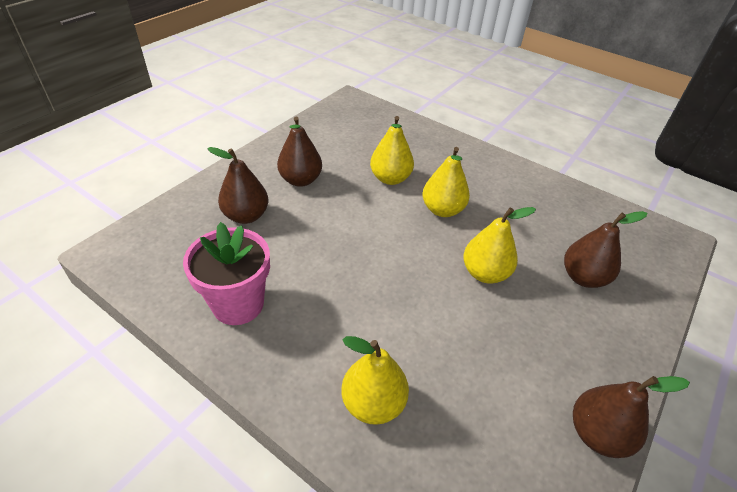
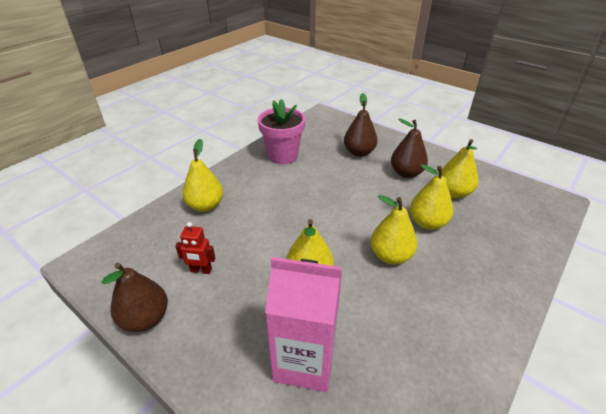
camera: 95 degrees right, 5 degrees down
(340, 153) = (453, 193): none -> yellow pear
(506, 384) = (201, 270): none -> red robot
(583, 277) = (305, 361): brown pear -> pink carton

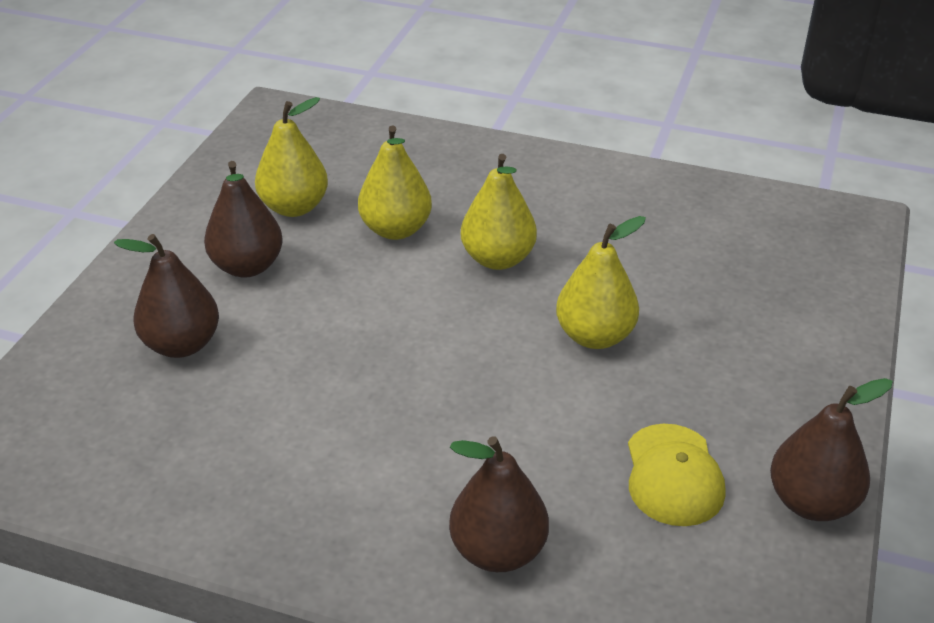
camera: 110 degrees left, 0 degrees up
(201, 270) = (673, 475): red robot -> yellow cap
(205, 206) = (498, 551): yellow pear -> brown pear
(283, 155) = (234, 477): pink flower pot -> none
(305, 361) = (737, 306): pink carton -> none

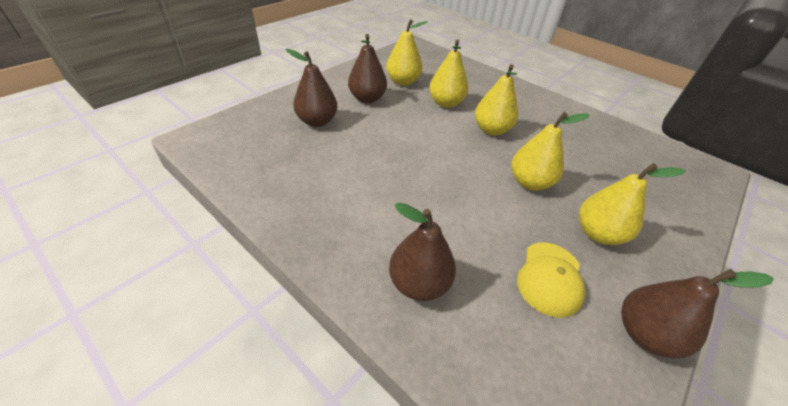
camera: 20 degrees right, 5 degrees up
(718, 385) = (598, 233): none -> yellow pear

